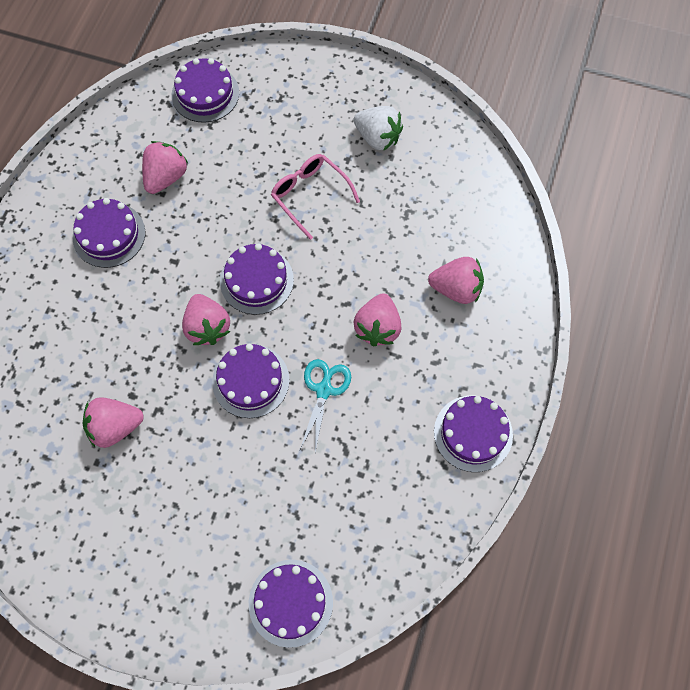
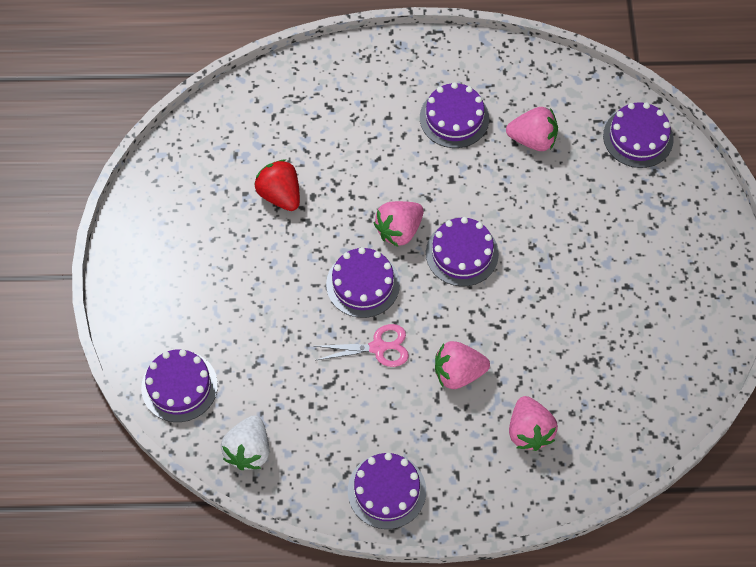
camera: 70 degrees right, 5 degrees down
(115, 427) = (280, 195): pink strawberry -> red strawberry
(310, 195) = (571, 267): pink glasses -> none
(324, 390) = (378, 347): turquoise scissors -> pink scissors
(378, 138) = (664, 306): white strawberry -> white strawberry (248, 450)

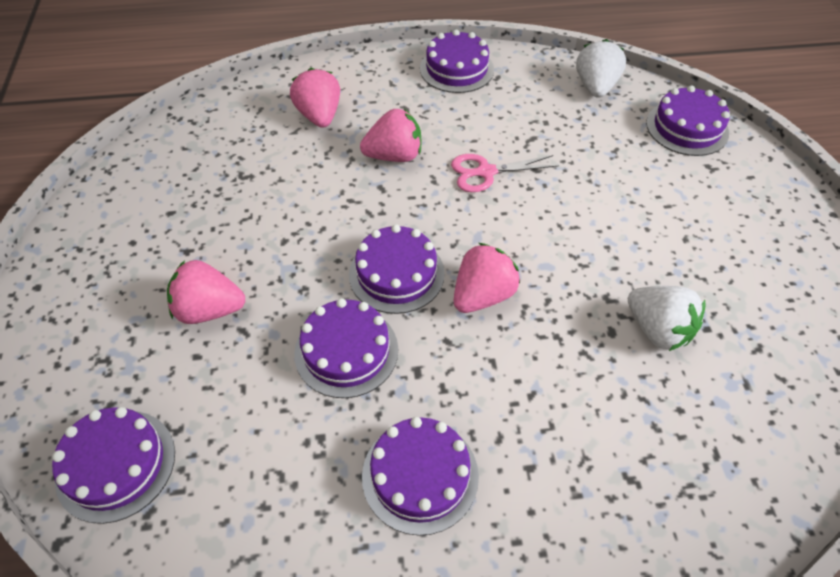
camera: 175 degrees right, 10 degrees down
(280, 195) = (657, 330): red strawberry -> white strawberry
(363, 284) = (517, 231): purple cake -> purple cake (346, 351)
(533, 139) = (290, 446): pink strawberry -> pink strawberry (209, 310)

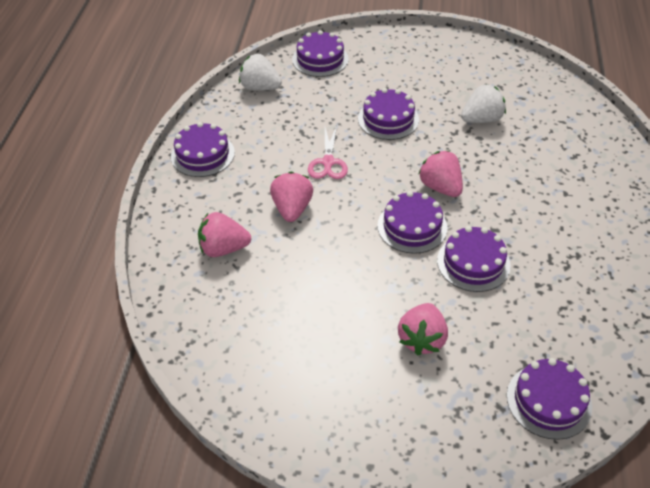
camera: 75 degrees left, 5 degrees down
(420, 475) = (567, 240): purple cake -> purple cake (388, 119)

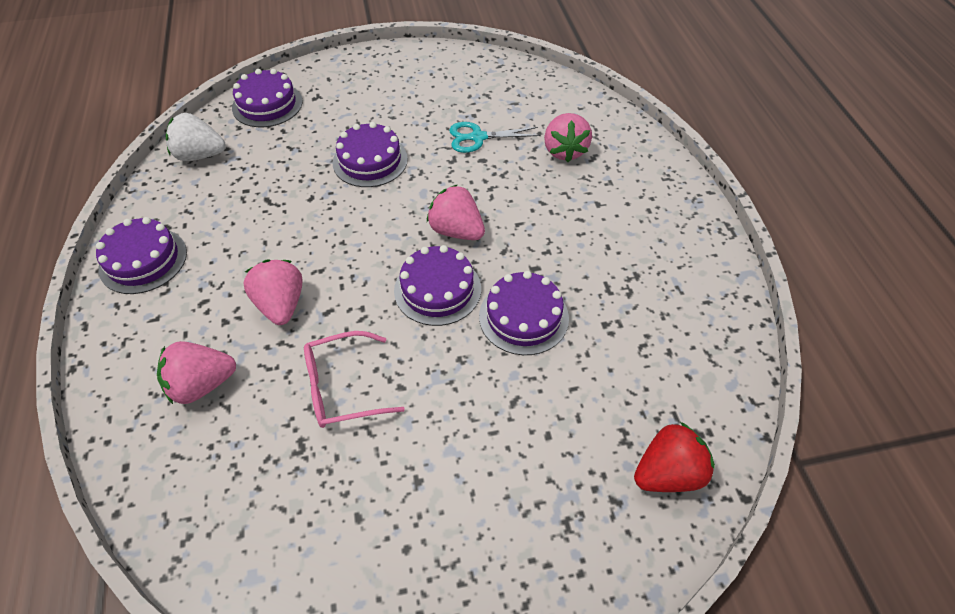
camera: 20 degrees left, 5 degrees up
(321, 276) = (343, 387): none -> pink glasses
(328, 162) = (311, 232): pink scissors -> none
(422, 339) = (493, 437): pink strawberry -> pink strawberry (564, 151)
(481, 119) = (478, 137): white strawberry -> turquoise scissors
(549, 401) = (668, 473): purple cake -> red strawberry

